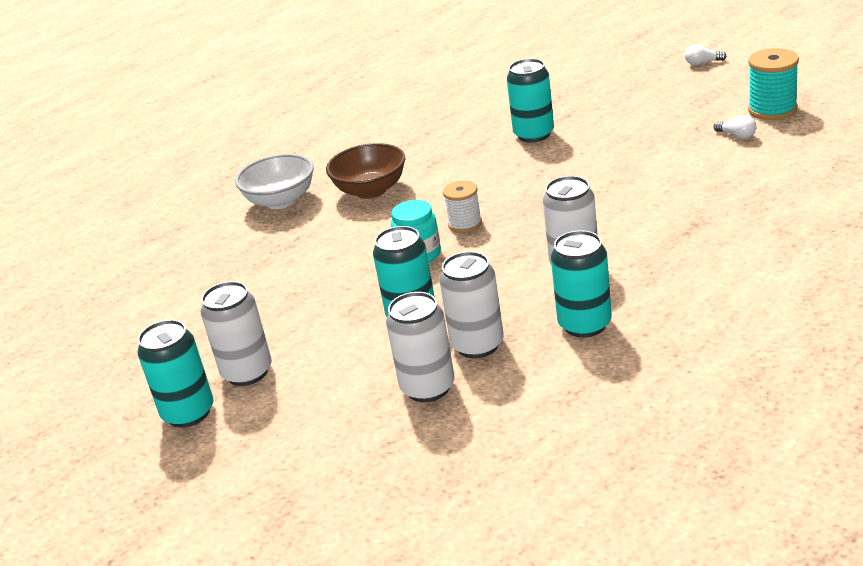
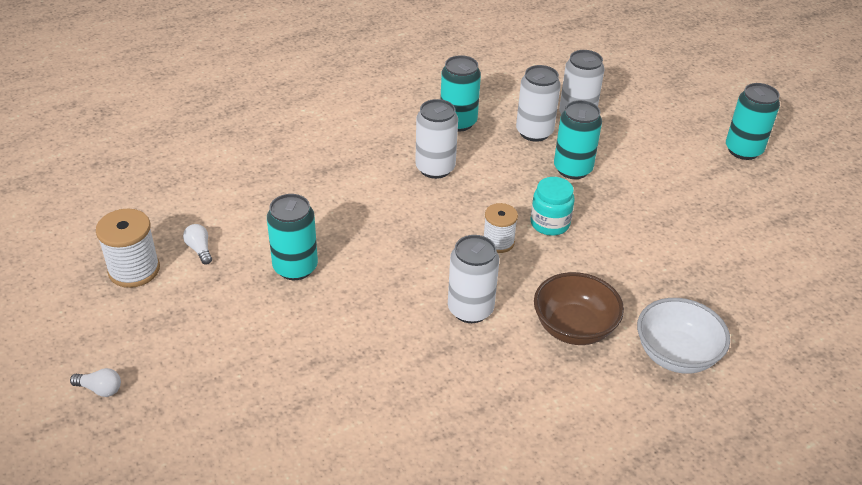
camera: 170 degrees left, 10 degrees up
(247, 372) = (702, 166): white can -> white can (470, 309)
(534, 134) = (370, 343): turquoise can -> turquoise can (295, 267)
(772, 110) = (134, 270): turquoise spool -> white spool

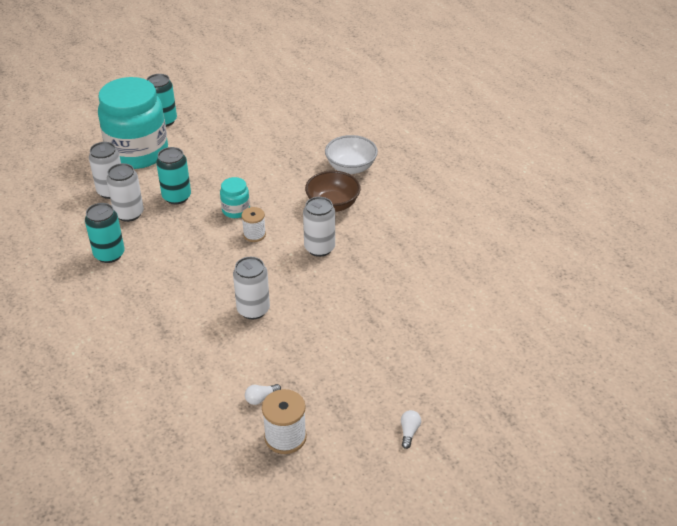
camera: 90 degrees left, 0 degrees up
(295, 267) = (281, 338): turquoise can -> none
(435, 168) = (168, 266): white can -> white can (253, 309)
(662, 132) = (138, 153): none -> turquoise jar

